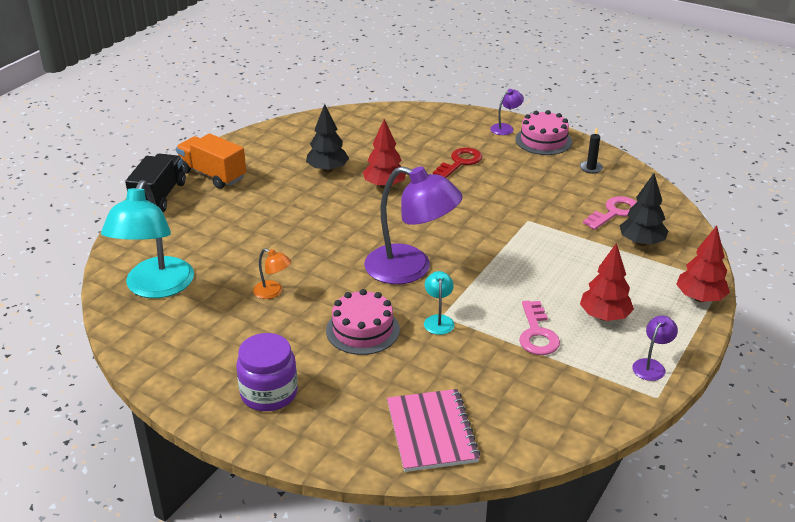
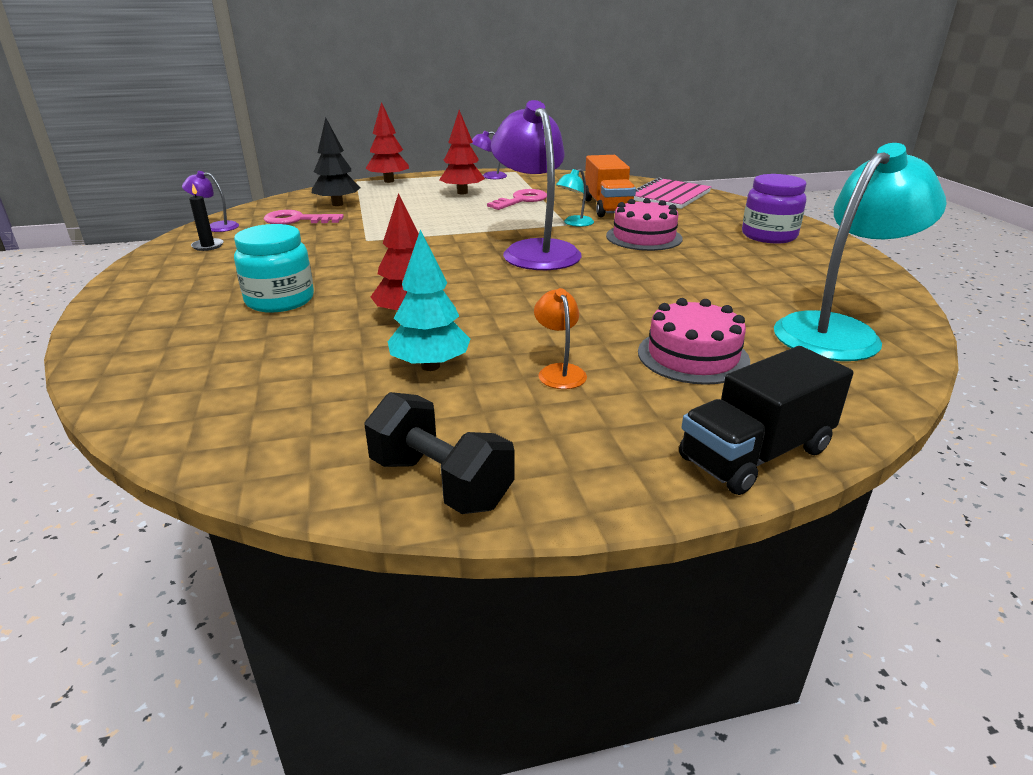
camera: 135 degrees left, 5 degrees down
(213, 175) = (613, 449): orange truck -> orange truck (607, 207)
(256, 141) = (440, 483): none -> black dumbbell
(273, 292) = (694, 281): orange lamp -> orange lamp (559, 371)
(327, 170) = (430, 366): black tree -> turquoise tree
(460, 162) = (280, 300): red key -> turquoise jar
(505, 128) = (130, 309): purple lamp -> purple lamp (216, 227)
(543, 140) = (152, 281): pink cake -> pink cake (693, 356)

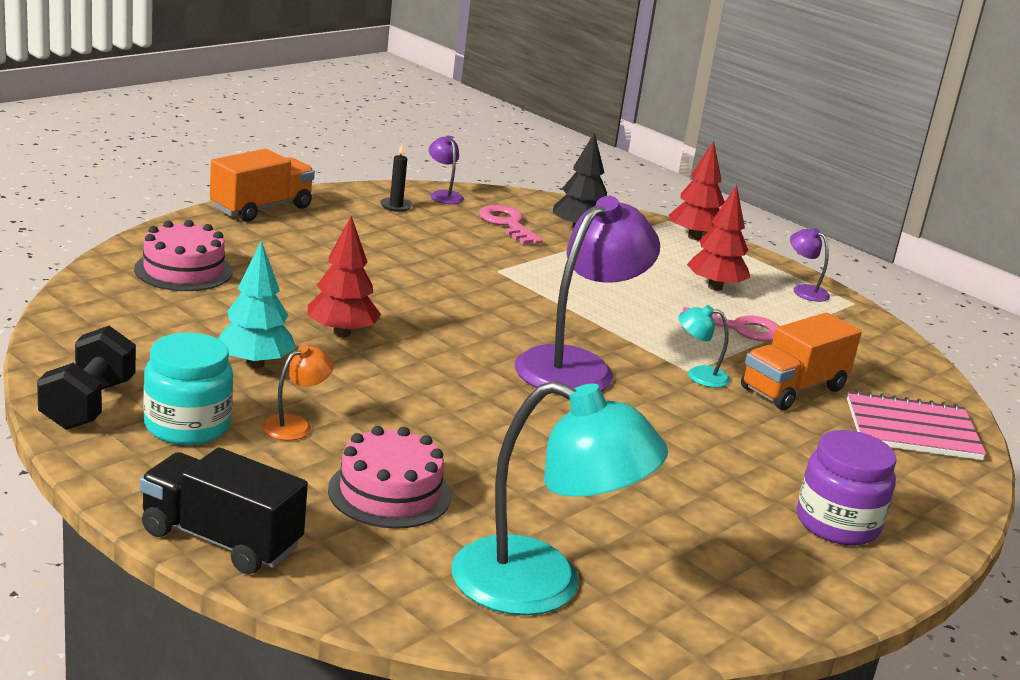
camera: 55 degrees right, 5 degrees down
(121, 296) = (261, 208): none -> orange truck
(280, 300) = (316, 270): turquoise jar -> turquoise jar (187, 426)
(644, 237) = (708, 428): pink cake -> pink cake (183, 270)

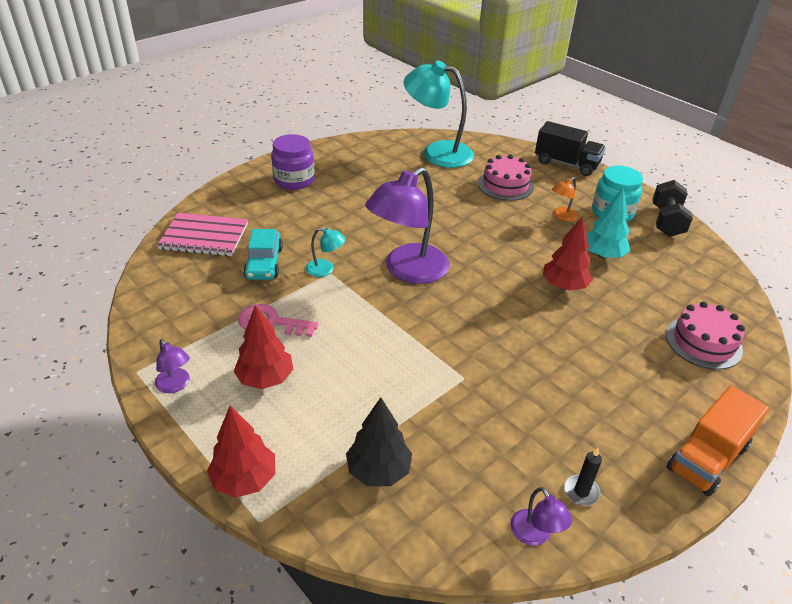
camera: 175 degrees left, 15 degrees up
(507, 224) = (456, 471): pink key -> none
(793, 389) = (264, 263): orange truck -> turquoise car

